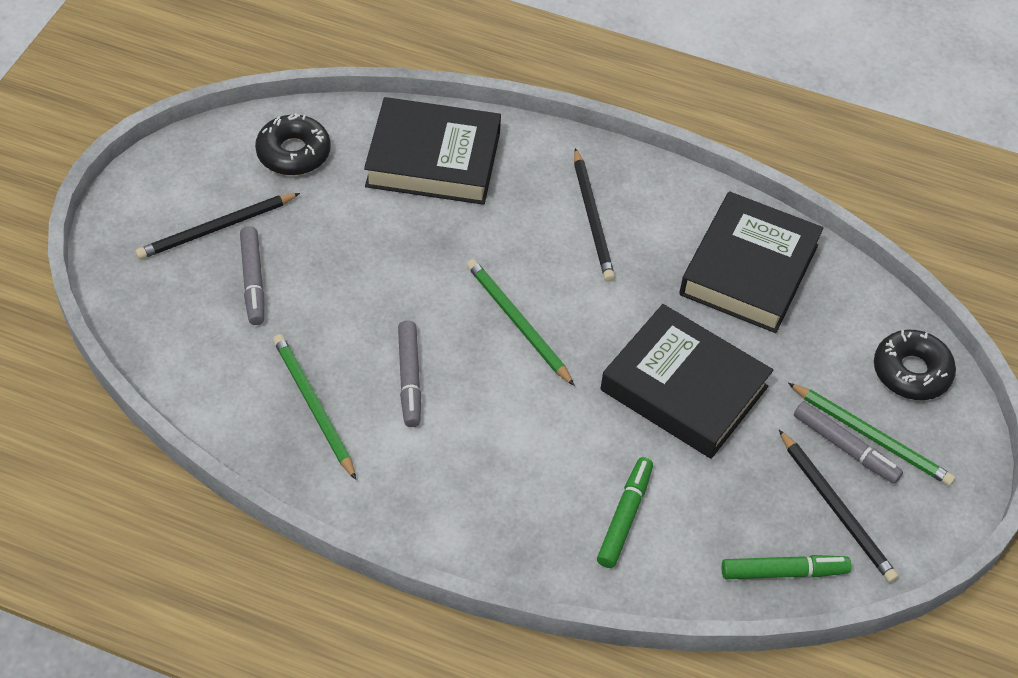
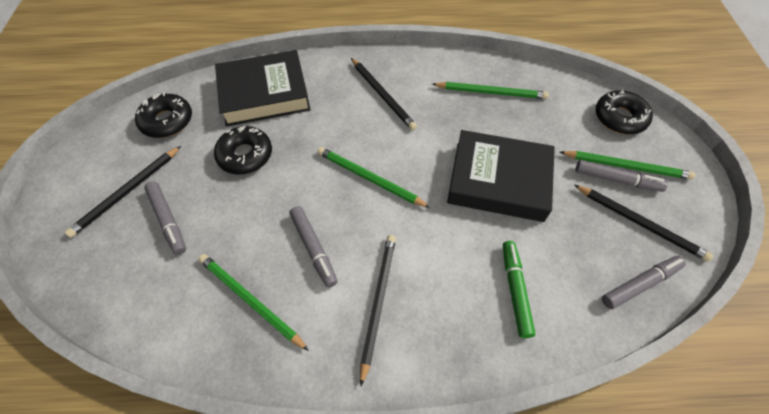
camera: 20 degrees left, 5 degrees up
(374, 235) = (245, 155): none -> black donut
(456, 465) = (378, 302): none -> black pencil
(748, 269) = (491, 92): black book -> green pencil
(783, 572) = (640, 284): green marker -> grey marker

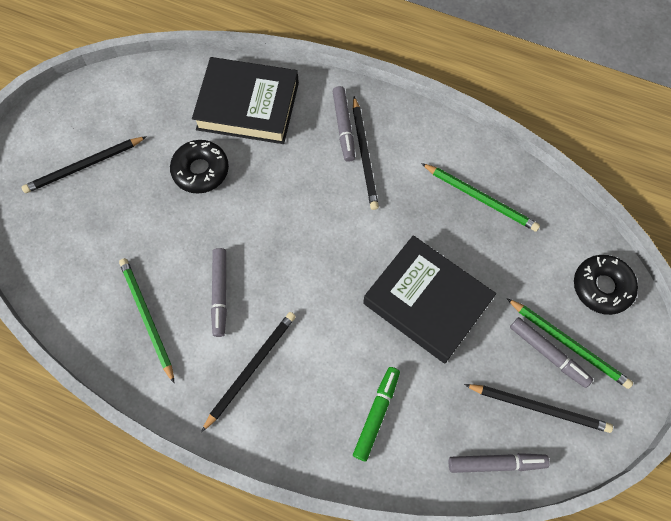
camera: 25 degrees right, 10 degrees up
(167, 121) = (144, 101): black donut -> none
(168, 220) = (108, 210): grey marker -> grey marker (344, 127)
(369, 178) = (303, 245): green pencil -> none
(640, 223) = (539, 408): black pencil -> black pencil turned 45 degrees counterclockwise

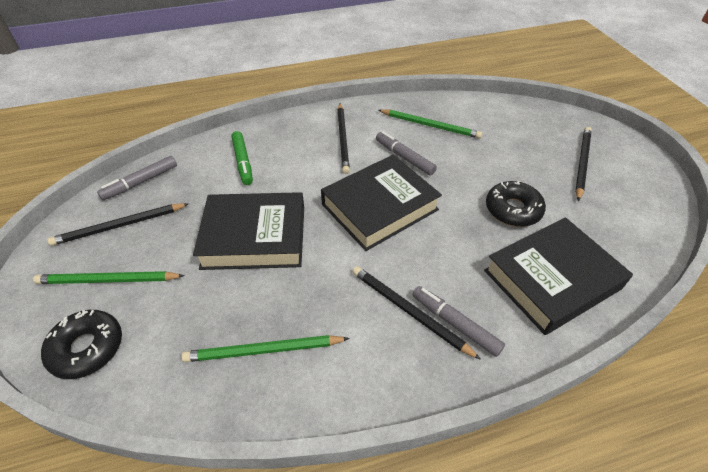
camera: 140 degrees right, 20 degrees down
(300, 254) = (379, 207): none -> black book
(548, 353) = (126, 263): grey marker -> none

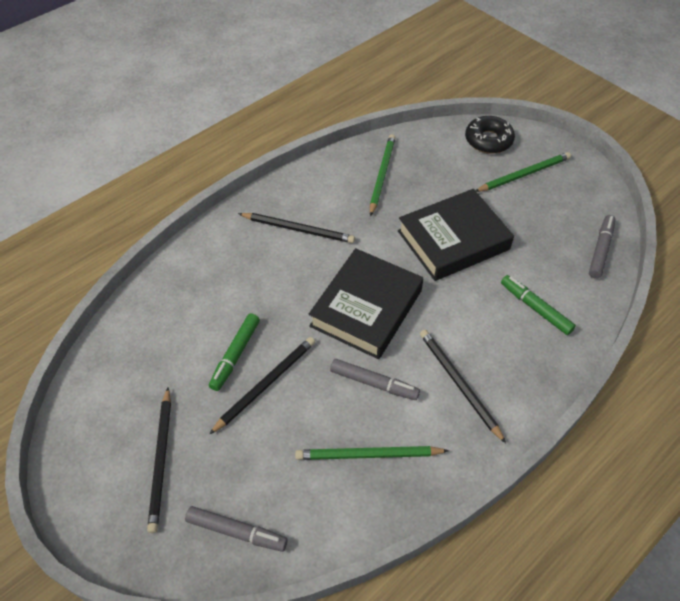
camera: 155 degrees right, 5 degrees up
(119, 226) = (566, 209): black pencil -> black pencil (266, 384)
(263, 350) = (382, 175): green pencil -> green pencil turned 45 degrees counterclockwise
(455, 324) = (262, 233): grey marker -> grey marker (237, 531)
(513, 210) = (235, 355): black donut -> green marker
(552, 279) = (191, 293): black book -> none

